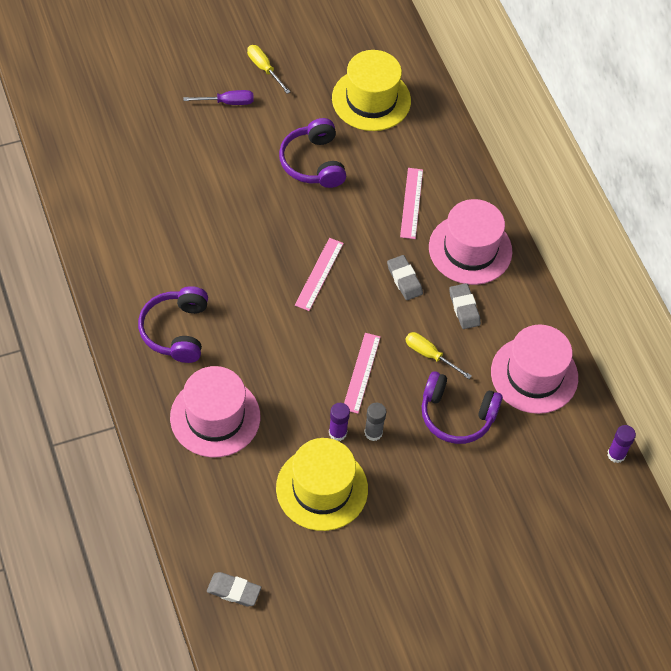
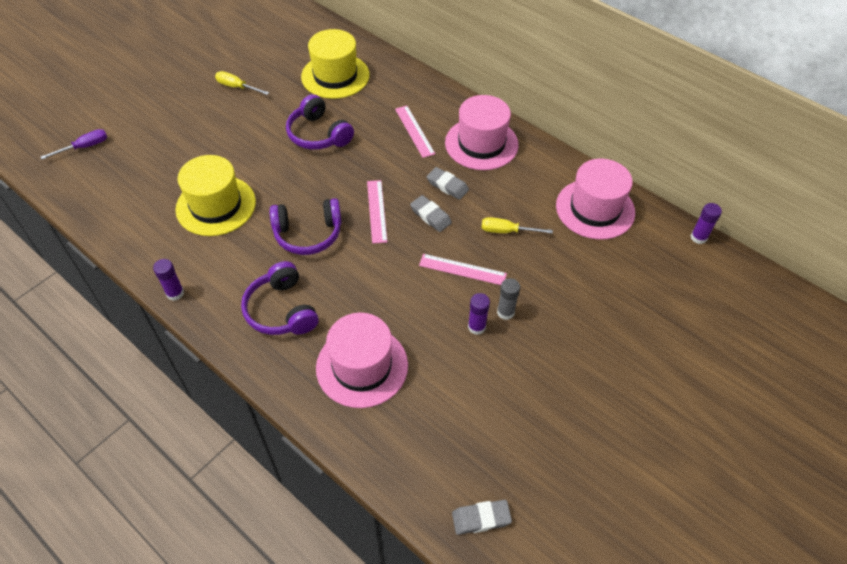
camera: 25 degrees left, 5 degrees down
(94, 269) = (175, 293): none -> purple glue stick
(227, 102) = (220, 120): purple screwdriver -> purple screwdriver (84, 147)
(322, 488) = (495, 380): yellow hat -> yellow hat (216, 205)
(361, 372) = (462, 269): pink ruler -> pink ruler turned 60 degrees counterclockwise
(456, 415) = (561, 266): purple headphones -> purple headphones (308, 234)
(464, 308) = (507, 186): grey eraser -> grey eraser (430, 216)

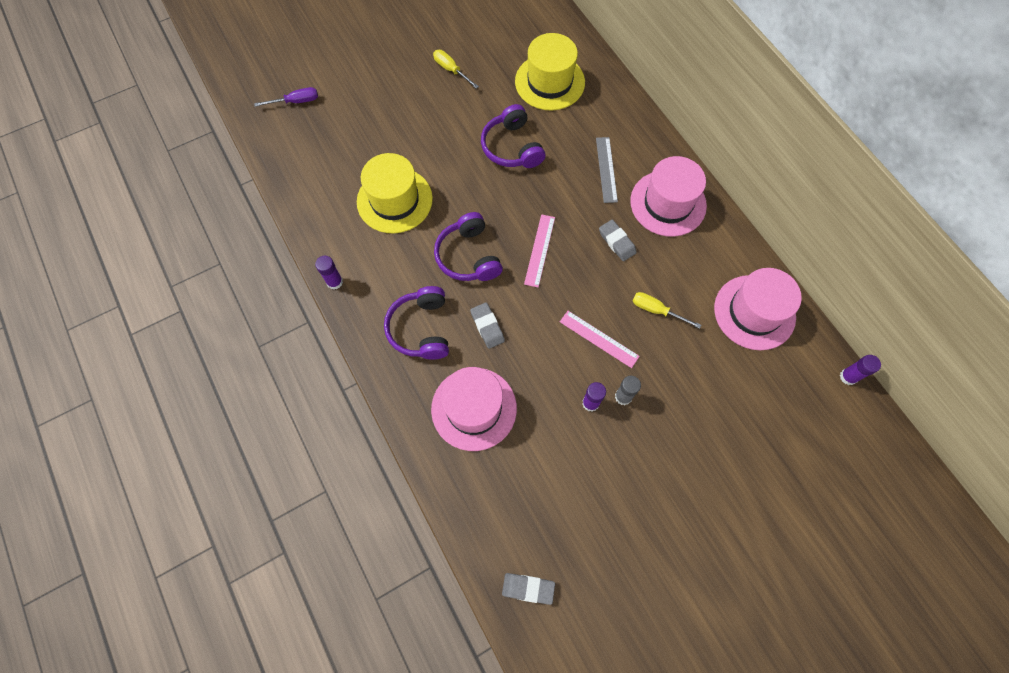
camera: 20 degrees right, 15 degrees up
(308, 234) = (468, 256): purple headphones -> purple headphones turned 60 degrees clockwise
(414, 131) = (606, 169): pink ruler -> grey ruler
(430, 216) = (589, 271): grey eraser -> grey eraser (487, 327)

